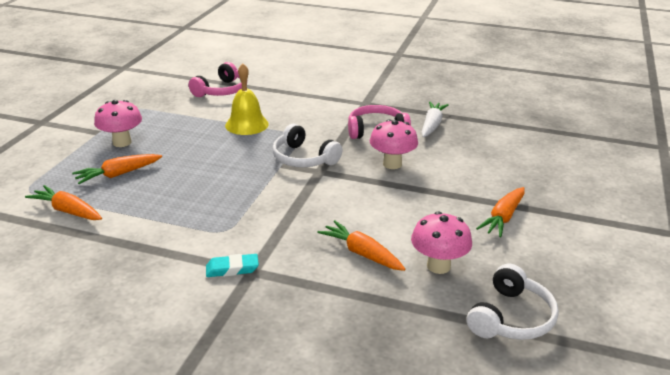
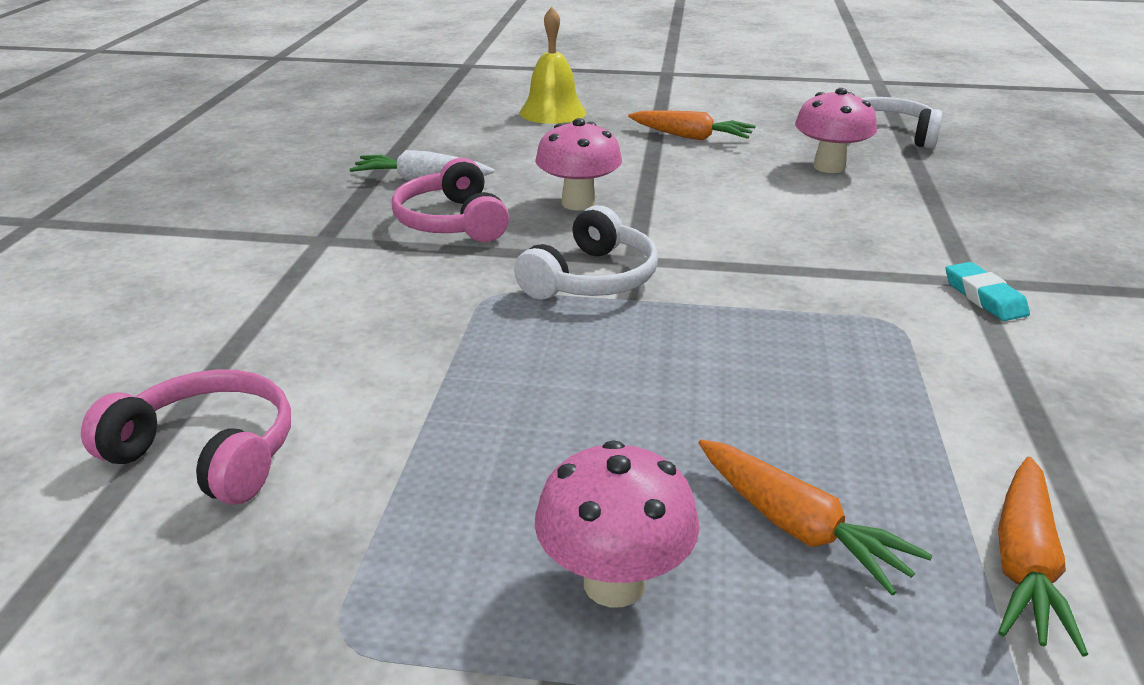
camera: 100 degrees left, 0 degrees up
(246, 124) = (446, 369): yellow bell -> yellow bell (553, 112)
(362, 253) = (847, 209): orange carrot -> none

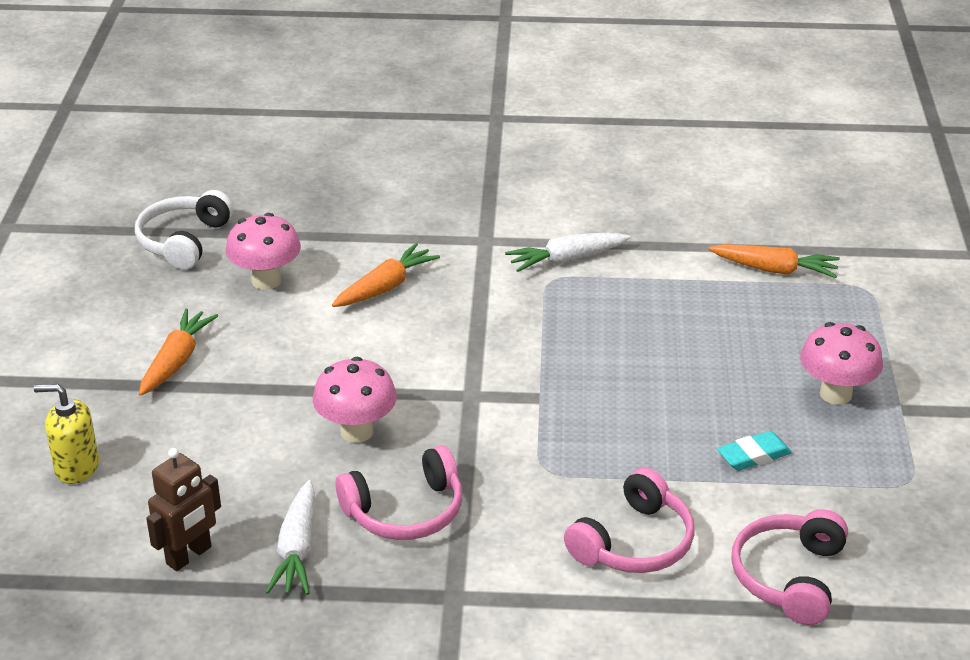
camera: 95 degrees left, 5 degrees up
(340, 341) = (634, 543): none -> pink headphones
(434, 146) = (189, 556): none -> brown robot
(553, 112) = (76, 467): yellow bell -> yellow soap dispenser
(592, 279) = (510, 416): white headphones -> none
(797, 527) = (772, 334): orange carrot -> orange carrot (386, 287)
(951, 337) = (566, 259): none -> white carrot
(984, 297) = (510, 239): turquoise eraser -> turquoise eraser (753, 455)

